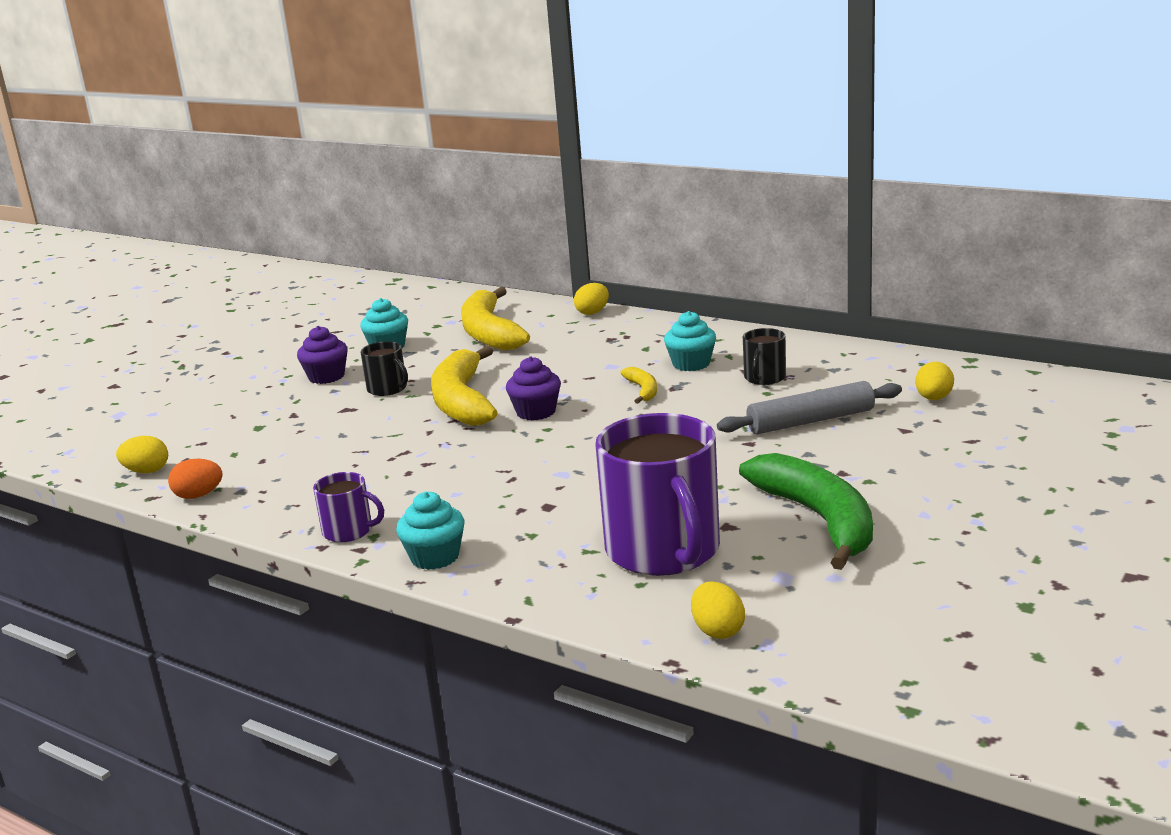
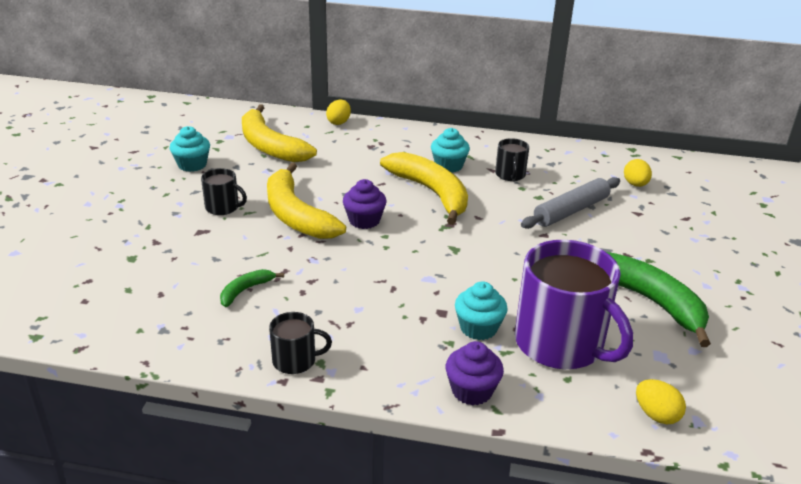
camera: 25 degrees left, 10 degrees up
(147, 471) = (54, 319): yellow egg -> none
(198, 496) = (126, 340): orange egg -> none
(326, 377) = (158, 199): purple cupcake -> purple cupcake (472, 390)
(349, 465) = (245, 290): none -> green banana
(349, 531) = (295, 360): purple mug -> black mug
(435, 557) = (389, 377): turquoise cupcake -> turquoise cupcake (478, 328)
(643, 390) = (431, 193): yellow banana -> yellow banana, size x2.19

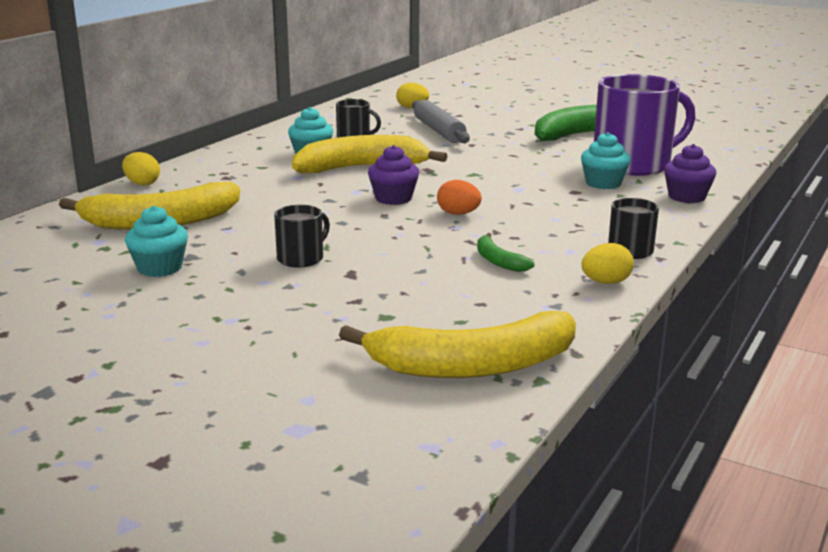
camera: 70 degrees left, 10 degrees down
(296, 215) = (354, 225): yellow banana -> yellow banana (473, 365)
(344, 256) = (458, 214): none -> orange egg
(656, 415) = (721, 155): yellow egg -> yellow egg (605, 282)

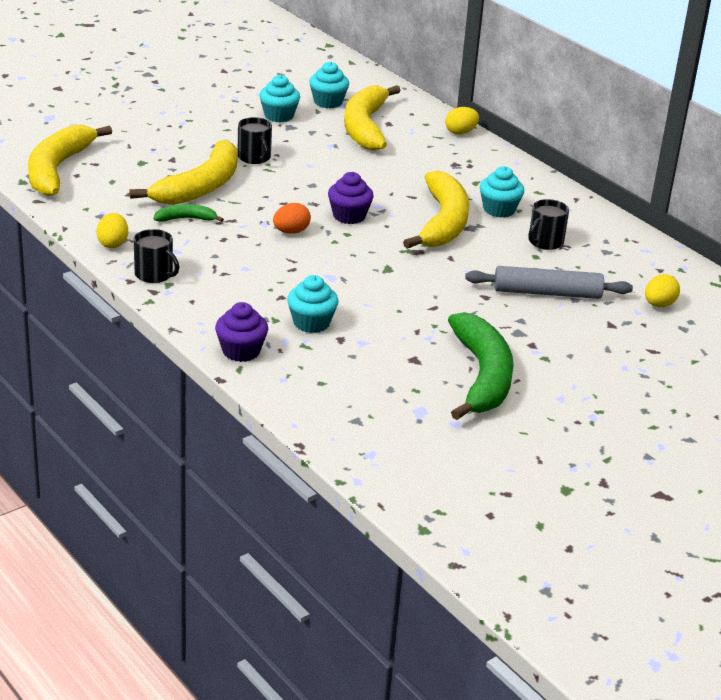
camera: 110 degrees right, 10 degrees up
(93, 250) = (328, 102): none -> turquoise cupcake
(412, 270) = (200, 187): none -> yellow banana
(633, 164) = (355, 363): purple mug -> none

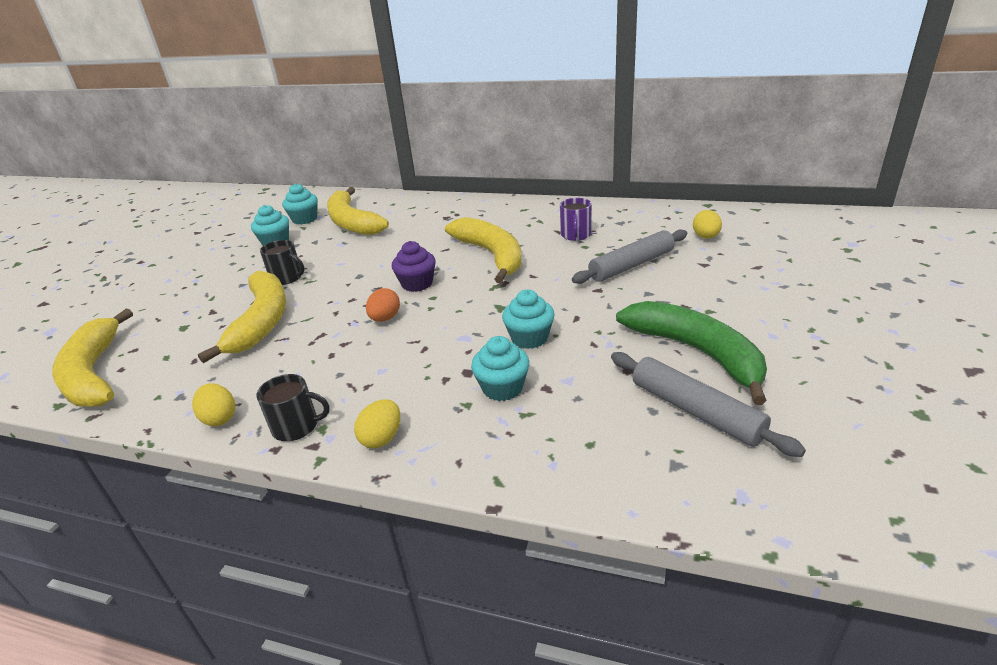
camera: 30 degrees left, 0 degrees up
(186, 219) = (276, 355): green banana -> none
(241, 351) = (475, 459): purple cupcake -> none
(418, 404) = (695, 411): none -> grey rolling pin
(460, 132) = (423, 199): yellow egg -> yellow egg (382, 438)
(499, 210) = (516, 230): turquoise cupcake -> turquoise cupcake (529, 338)
(545, 242) = (575, 235): black mug -> purple mug

